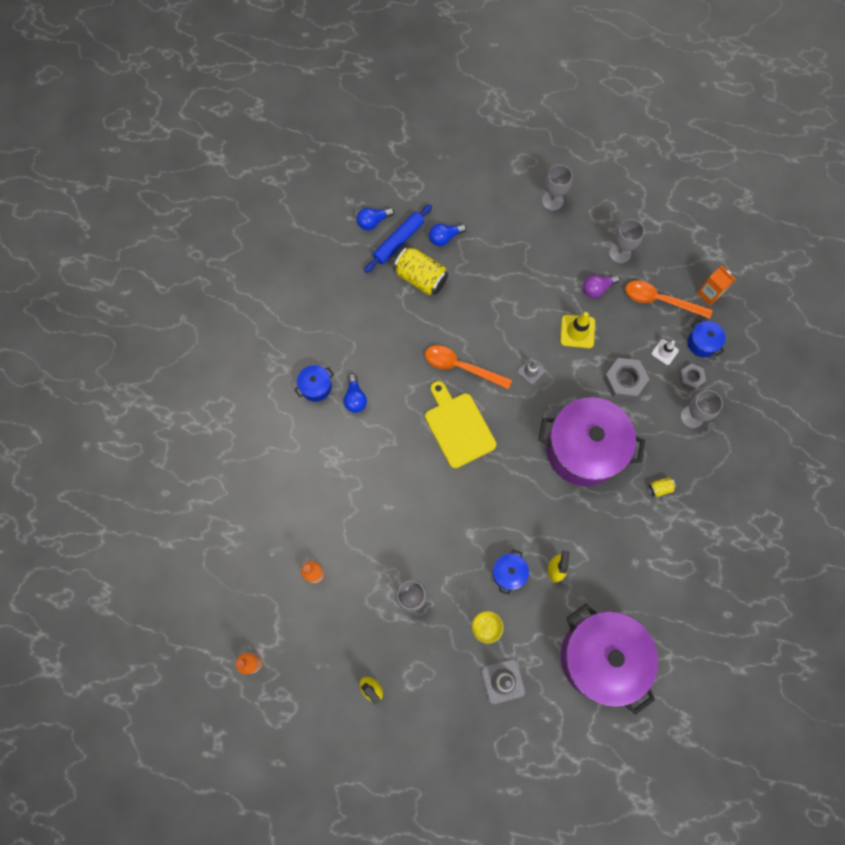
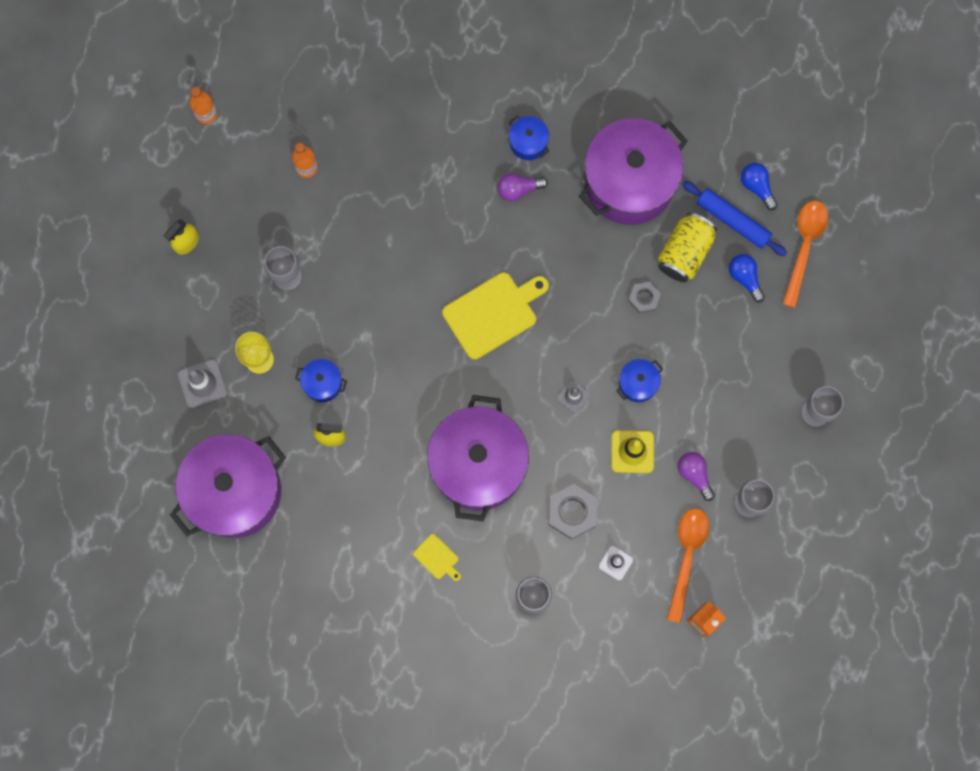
camera: 85 degrees right, 5 degrees up
(355, 398) = (518, 189): blue light bulb -> purple light bulb
(359, 313) = (629, 182): none -> purple pot
(461, 367) = (570, 311): orange spoon -> orange spoon (804, 247)
(659, 488) = (437, 558): yellow can -> yellow cutting board
(691, 378) = (584, 596): grey nut -> grey nut (644, 298)
(702, 343) = (632, 611): blue pot -> blue pot (638, 383)

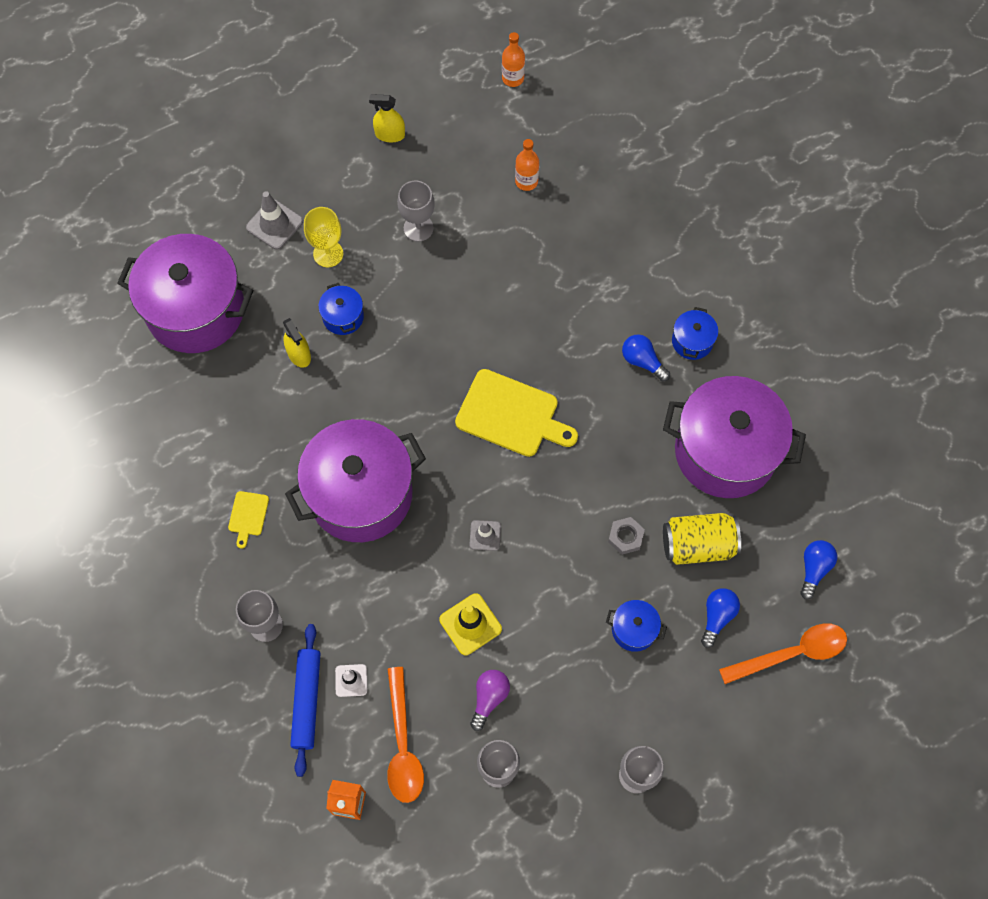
camera: 55 degrees right, 10 degrees down
(518, 189) = (642, 361): purple light bulb -> blue light bulb
(572, 512) = (372, 607): grey nut -> none
(638, 383) = (540, 585): blue pot -> blue pot (634, 629)
(687, 557) = (403, 745): orange spoon -> orange spoon turned 105 degrees clockwise
(733, 220) = (764, 568): blue rolling pin -> blue rolling pin (307, 701)

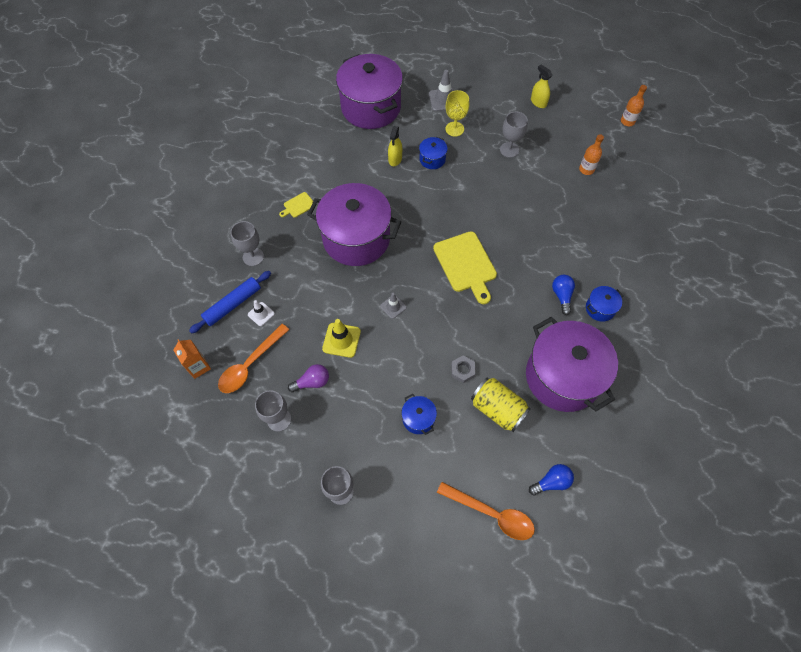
camera: 45 degrees right, 5 degrees down
(717, 617) = (469, 454): blue light bulb -> none

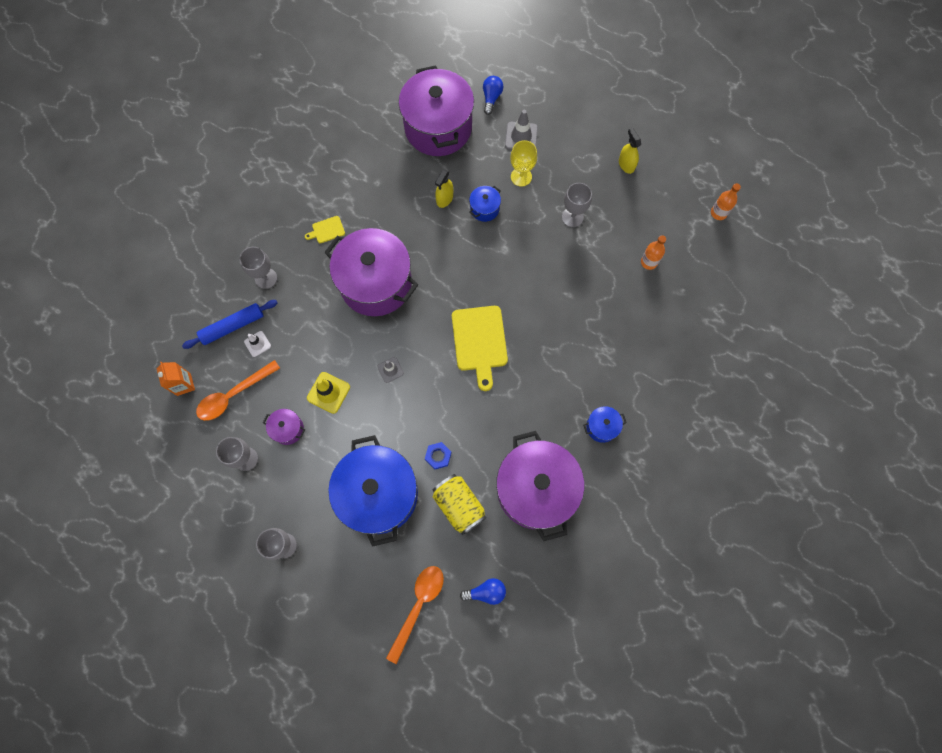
camera: 15 degrees right, 10 degrees up
(312, 382) = (288, 429): purple light bulb -> purple pot
(418, 418) = (379, 494): blue pot -> blue pot, size x2.39
(462, 370) = (438, 456): grey nut -> blue nut
(491, 514) = (418, 606): orange spoon -> orange spoon turned 105 degrees counterclockwise
(561, 296) = (567, 402): blue light bulb -> blue light bulb (491, 98)

